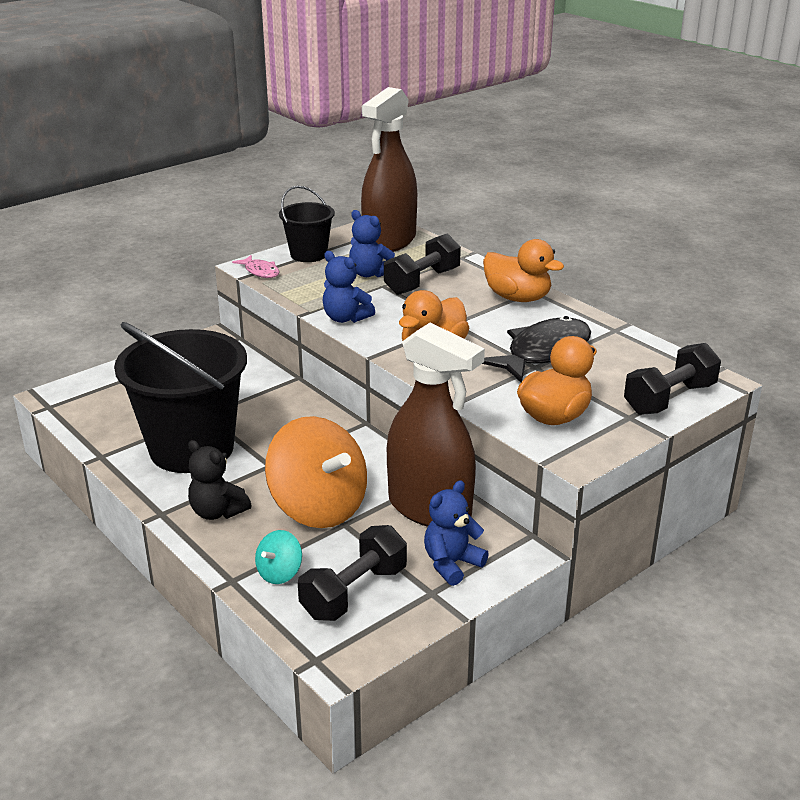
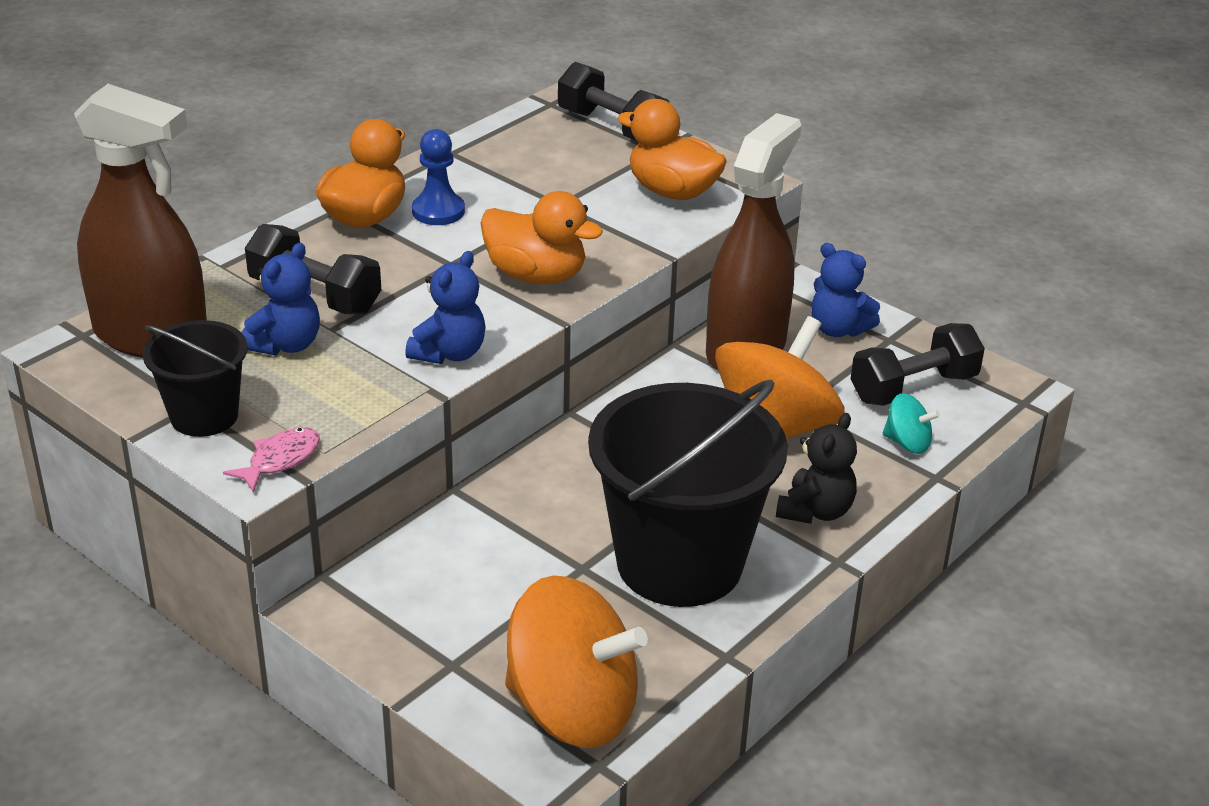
camera: 100 degrees left, 5 degrees up
(93, 402) = (572, 709): none -> orange spinning top
(354, 592) = (913, 388): black dumbbell -> black dumbbell turned 60 degrees counterclockwise
(525, 321) = (438, 211): none -> blue pawn
(543, 353) = (523, 198): black fish -> none

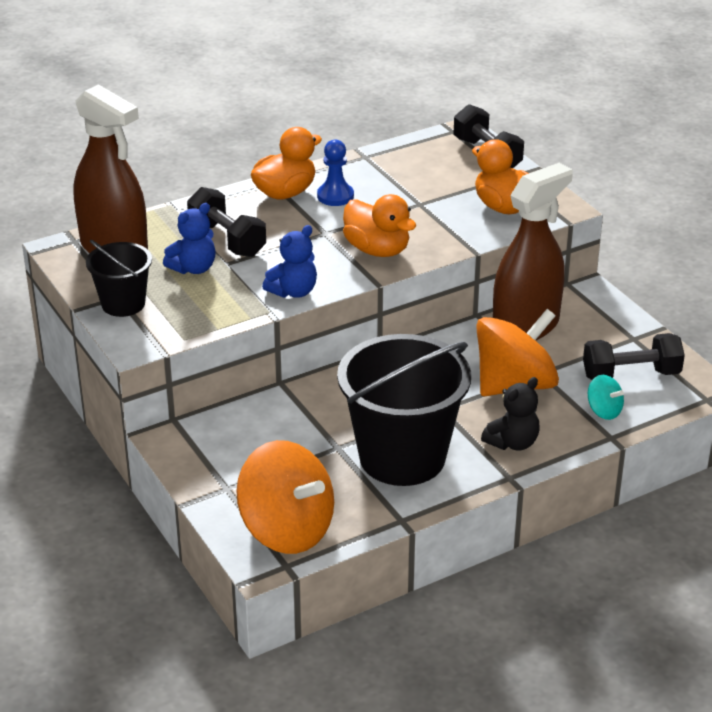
camera: 20 degrees right, 0 degrees up
(280, 460) = (155, 339): pink fish -> none
(838, 329) = (600, 325): blue teddy bear -> none

